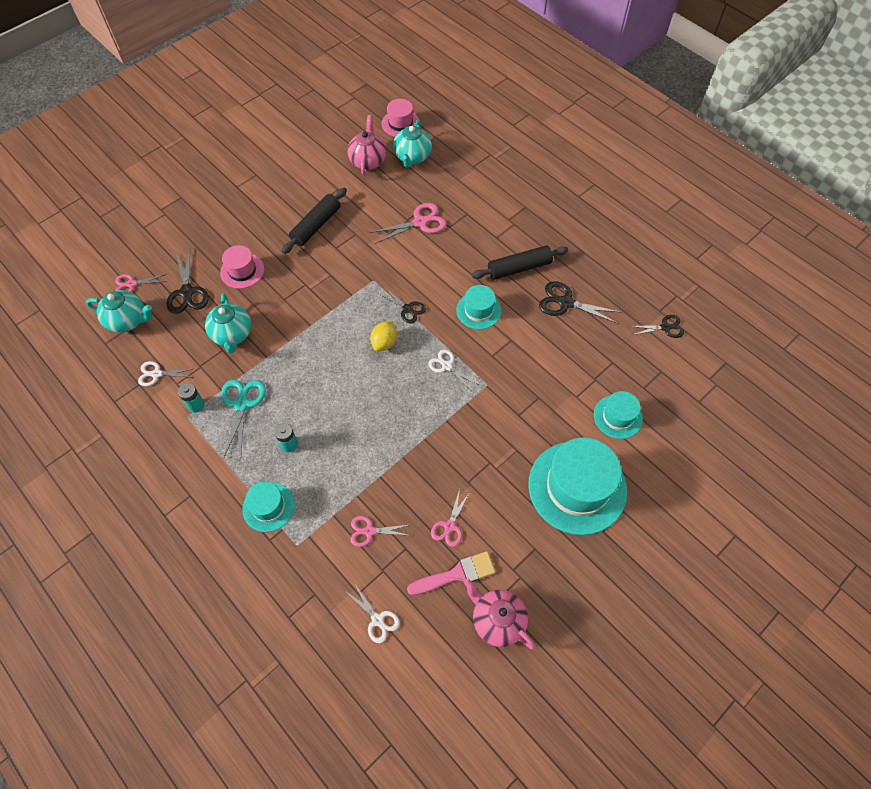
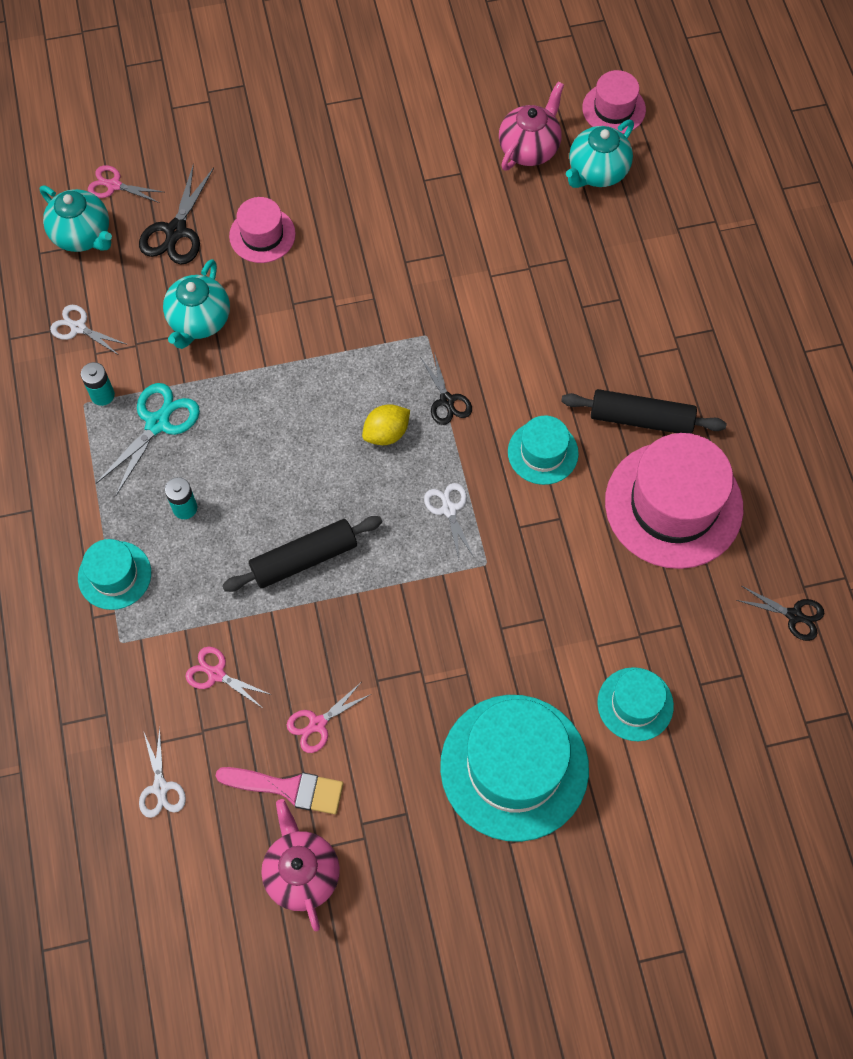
camera: 30 degrees right, 5 degrees up
(316, 225) = (397, 215): black rolling pin -> black rolling pin (304, 558)
(420, 222) = (544, 280): pink scissors -> none
(566, 303) = (673, 505): black scissors -> pink hat

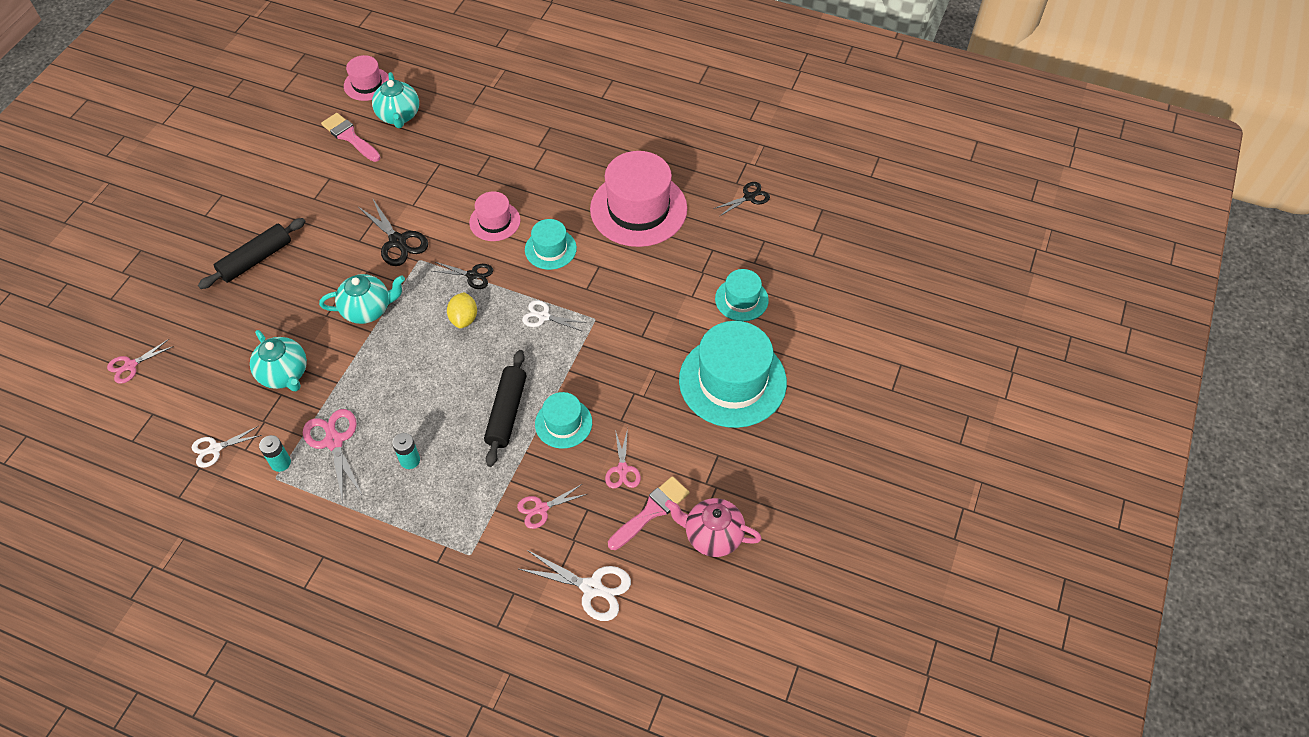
camera: 55 degrees left, 10 degrees down
(83, 235) = (148, 406): turquoise teapot -> turquoise teapot (368, 309)
(114, 575) = (419, 530): turquoise hat -> turquoise hat (563, 423)
(157, 423) = (334, 441): turquoise scissors -> pink scissors
(160, 787) = (592, 588): white scissors -> white scissors, size x1.55
(176, 231) = (205, 349): black scissors -> black scissors (398, 241)
(262, 235) = (260, 303): pink hat -> pink hat (495, 221)
(529, 148) = (349, 136): pink teapot -> pink brush
(641, 418) = (573, 191): black rolling pin -> black rolling pin (256, 259)

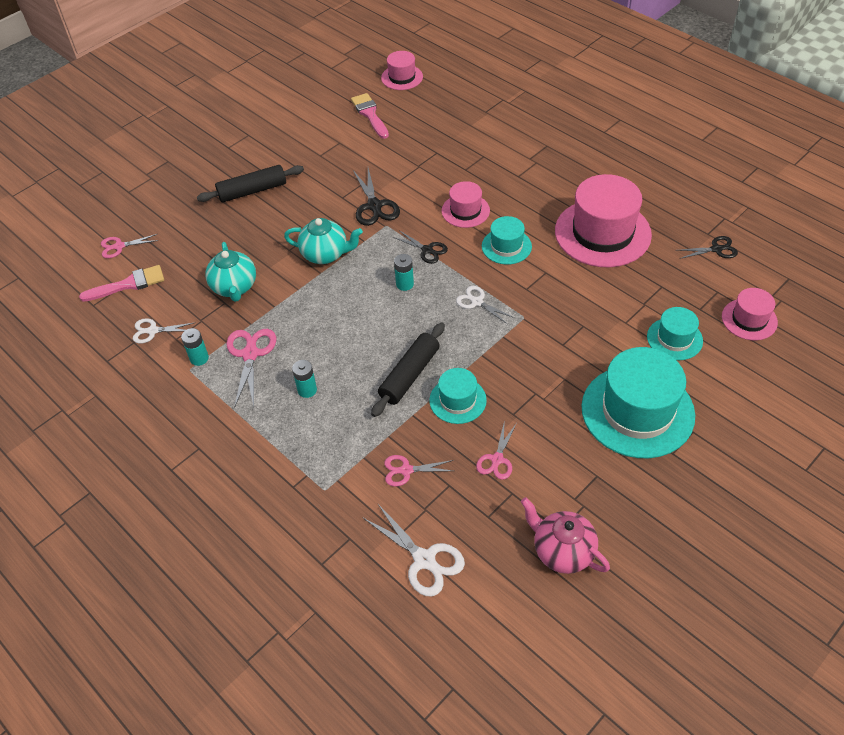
camera: 25 degrees right, 5 degrees down
(399, 116) = (418, 107): turquoise teapot -> none
(464, 318) = (404, 284): yellow lemon -> turquoise battery
(651, 511) = (510, 507): pink brush -> pink brush (128, 284)
(801, 260) = (749, 319): none -> pink hat

